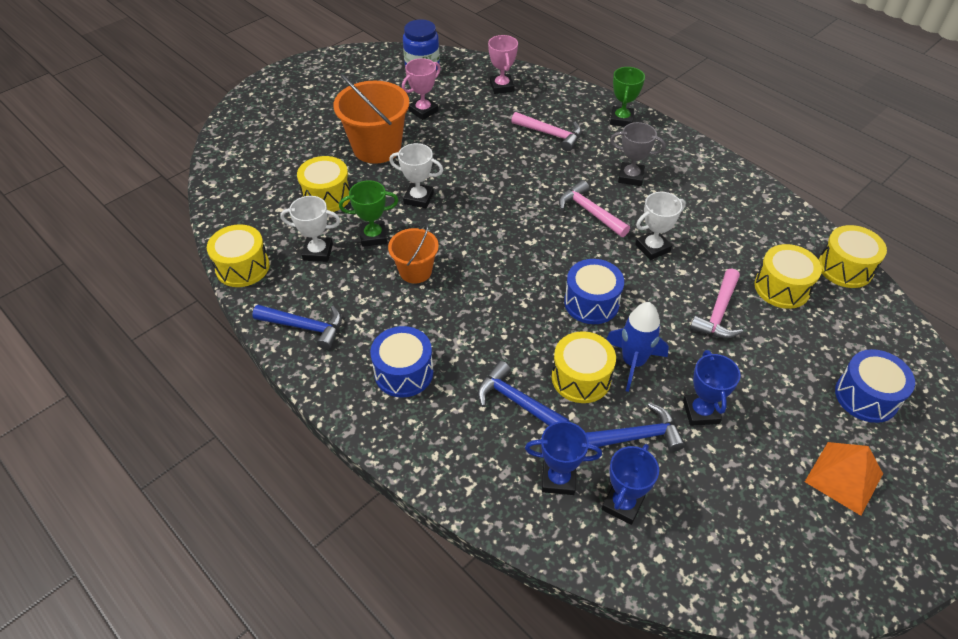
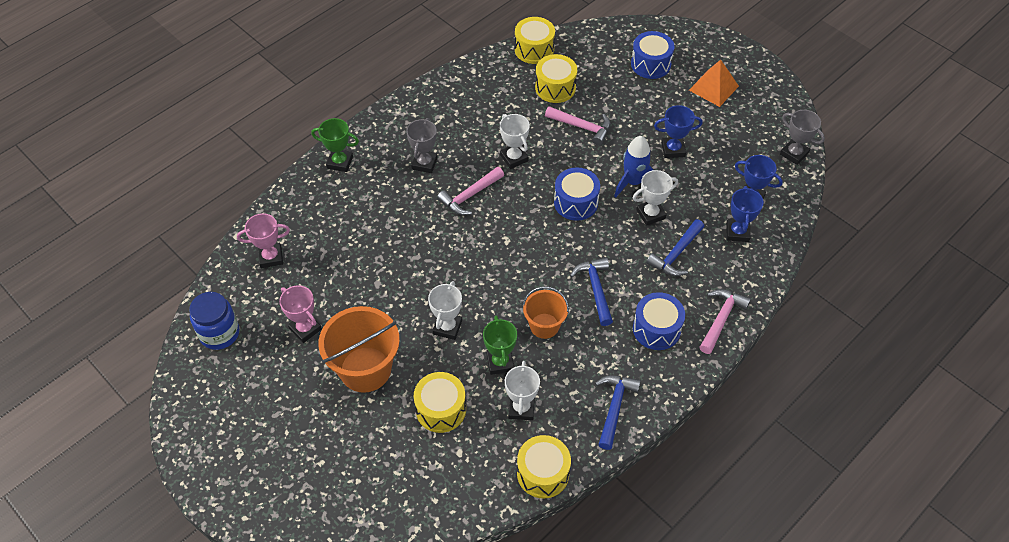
camera: 90 degrees left, 5 degrees up
(551, 134) = (357, 218): pink hammer -> pink hammer (721, 319)
(581, 378) = (650, 214): yellow drum -> white trophy
(636, 436) = (697, 187): blue hammer -> blue hammer (595, 289)
(728, 583) = (794, 154): none -> grey trophy

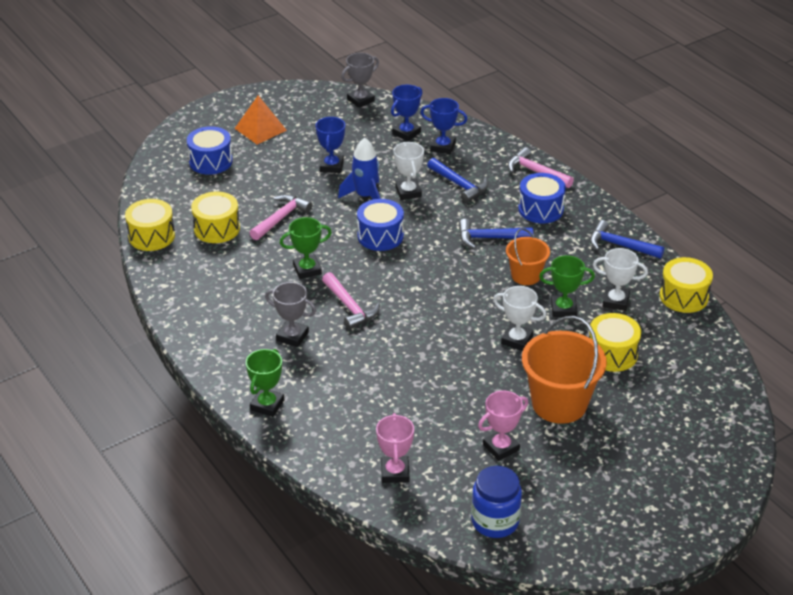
camera: 80 degrees left, 15 degrees down
(514, 158) = (307, 270): white trophy -> green trophy

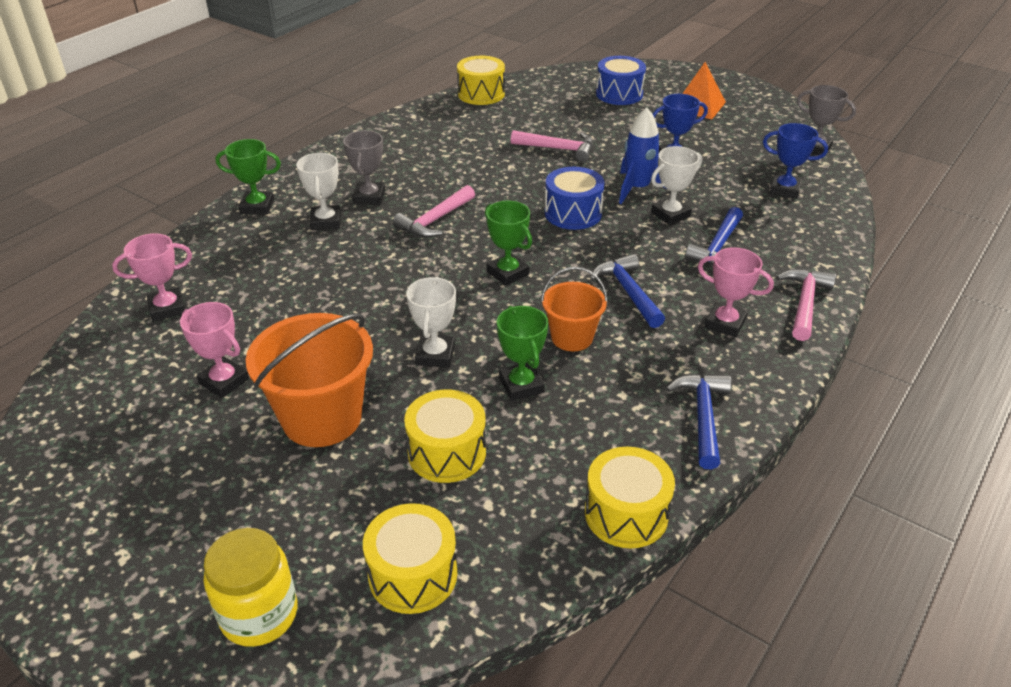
camera: 70 degrees right, 0 degrees up
(217, 228) = (515, 121): yellow drum -> yellow drum (413, 574)
(307, 270) = (483, 182): green trophy -> green trophy (508, 273)
(443, 147) = (784, 220): blue trophy -> none
(495, 521) = (90, 402): blue jar -> none
(540, 209) = (725, 323): blue drum -> pink trophy
(615, 301) = (568, 435): white trophy -> white trophy (326, 221)
(712, 451) = (259, 614): none -> yellow jar

